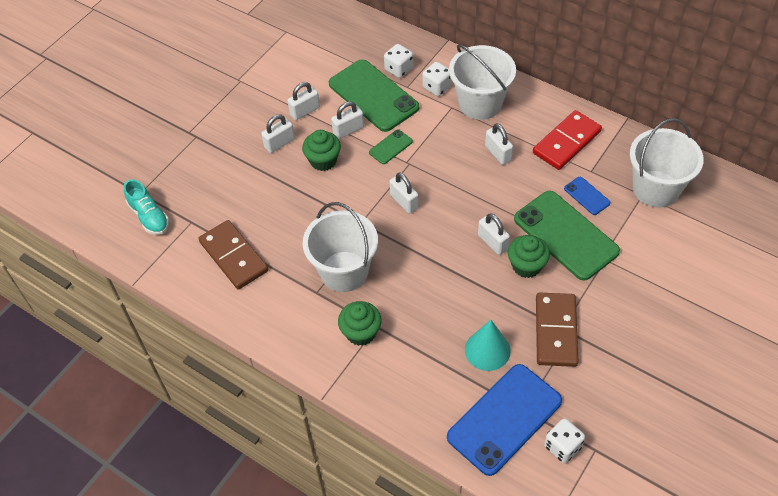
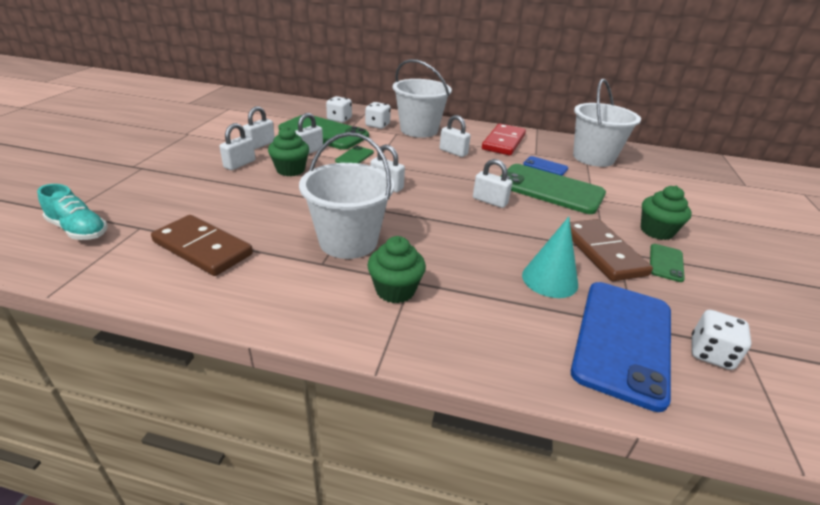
camera: 25 degrees left, 20 degrees down
(526, 266) = (533, 212): green cupcake -> green cupcake (656, 231)
(605, 356) = (666, 263): none -> green phone

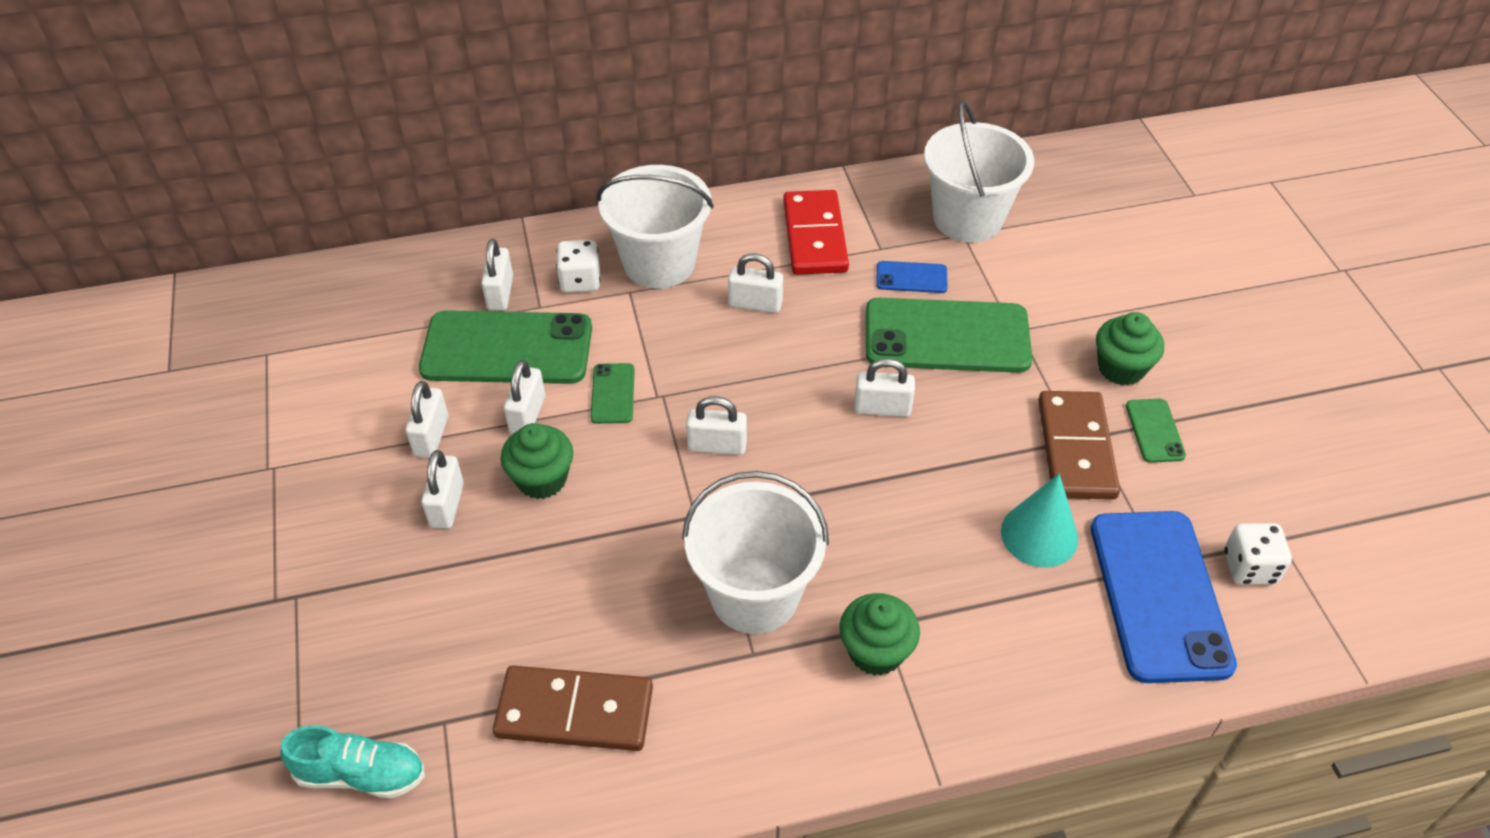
camera: 25 degrees left, 15 degrees up
(339, 119) = (500, 293): white dice -> white padlock
(602, 252) = (1075, 448): brown domino -> brown domino turned 45 degrees clockwise

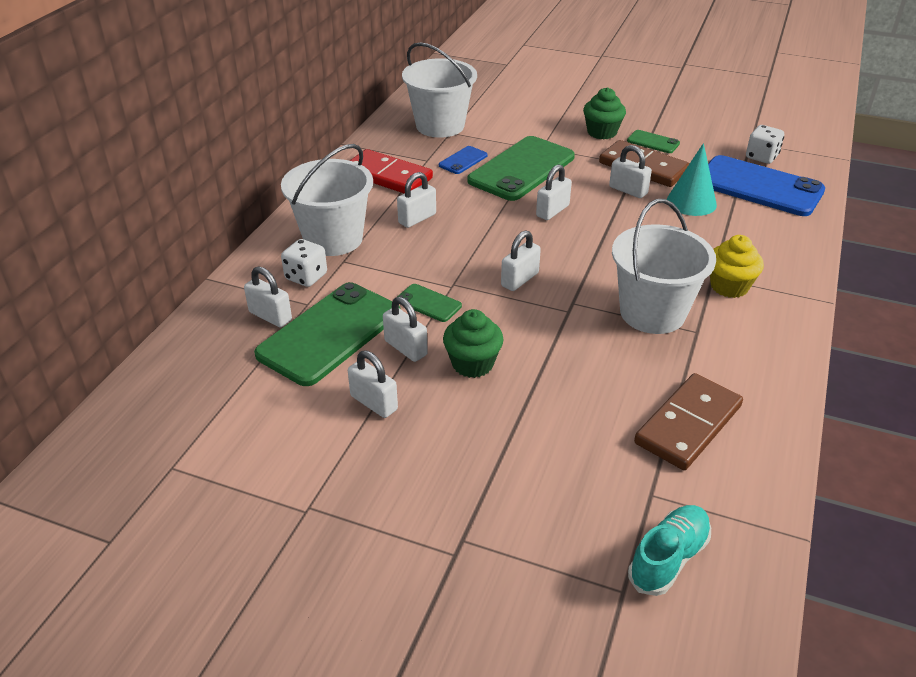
camera: 55 degrees left, 10 degrees down
(447, 505) = (450, 419): white padlock -> white padlock (628, 190)
(876, 651) = (729, 286): green cupcake -> yellow cupcake

